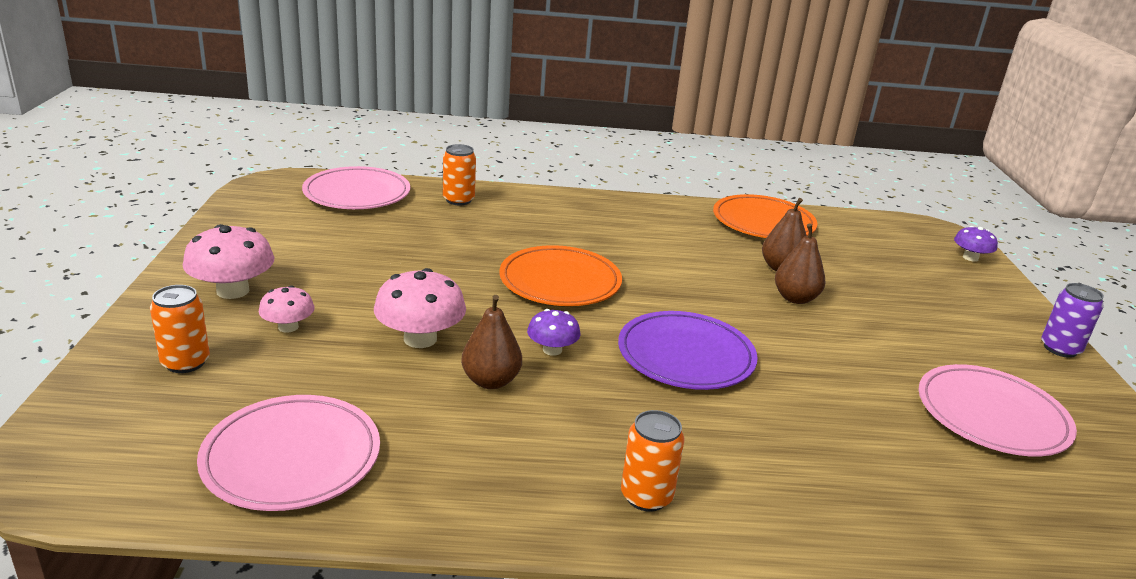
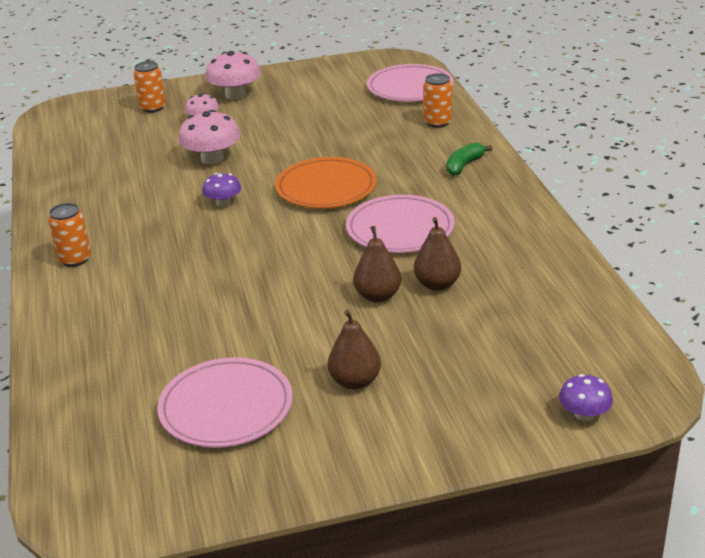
camera: 80 degrees right, 5 degrees up
(292, 457) = (80, 156): pink plate -> pink plate (400, 229)
(491, 381) = (174, 190): brown pear -> brown pear (355, 381)
(563, 210) = (464, 165): none -> green banana
(686, 355) = (244, 253): purple plate -> none
(763, 222) = (544, 266): orange plate -> none
(1060, 349) = (382, 467): purple can -> none

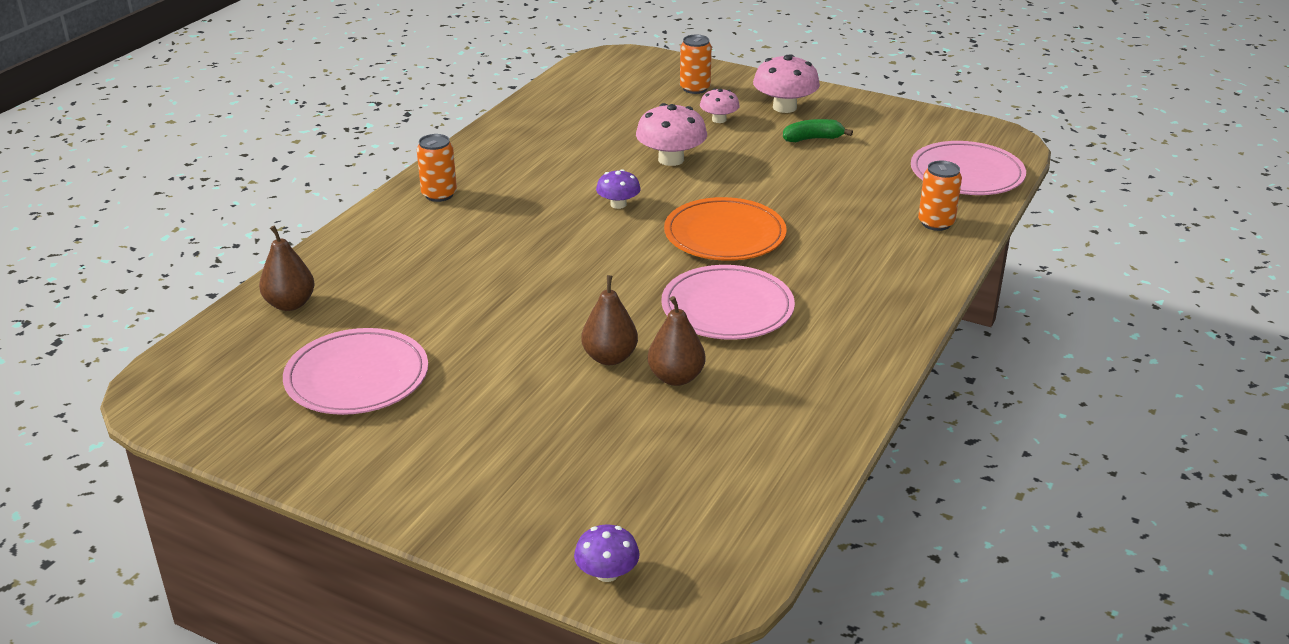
camera: 40 degrees right, 0 degrees up
(355, 381) = (475, 418): brown pear -> brown pear (290, 304)
(464, 165) = (890, 279): green banana -> green banana (813, 139)

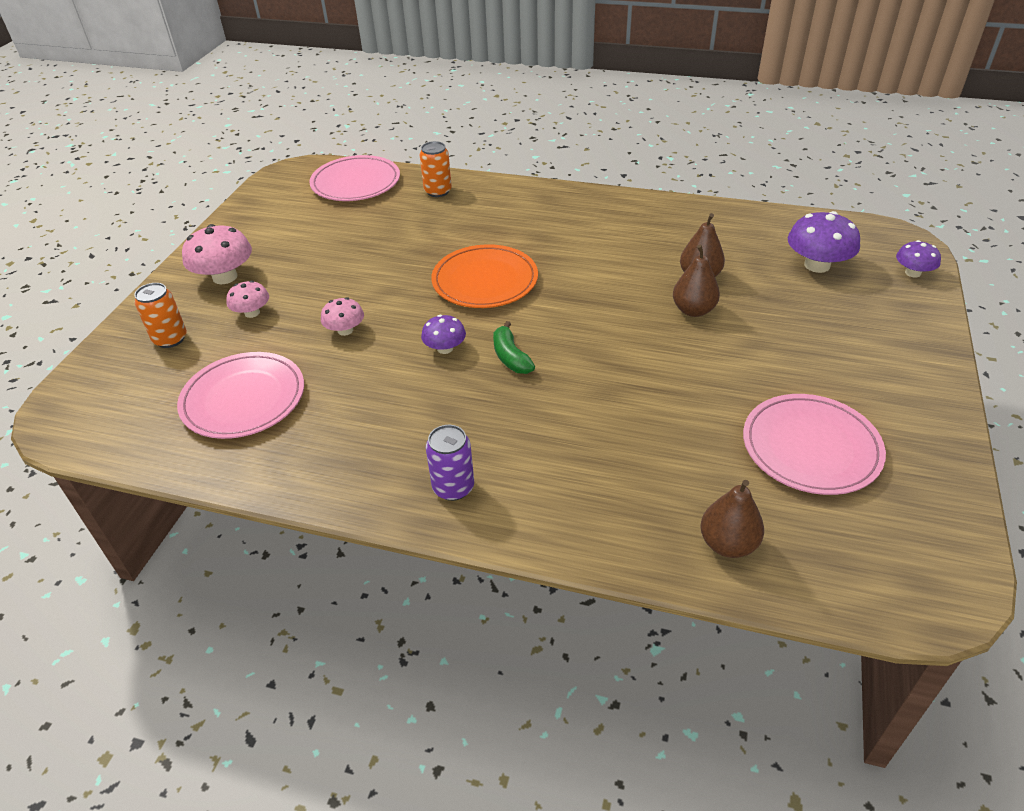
camera: 100 degrees left, 10 degrees up
(439, 194) = (453, 487): orange can -> purple can
(662, 484) = (817, 265): none -> purple mushroom
(671, 159) = (345, 330): pink mushroom -> pink mushroom, size x0.59
(727, 308) = (597, 266): pink plate -> pink plate (243, 399)
(813, 139) = (295, 255): green banana -> green banana (511, 357)

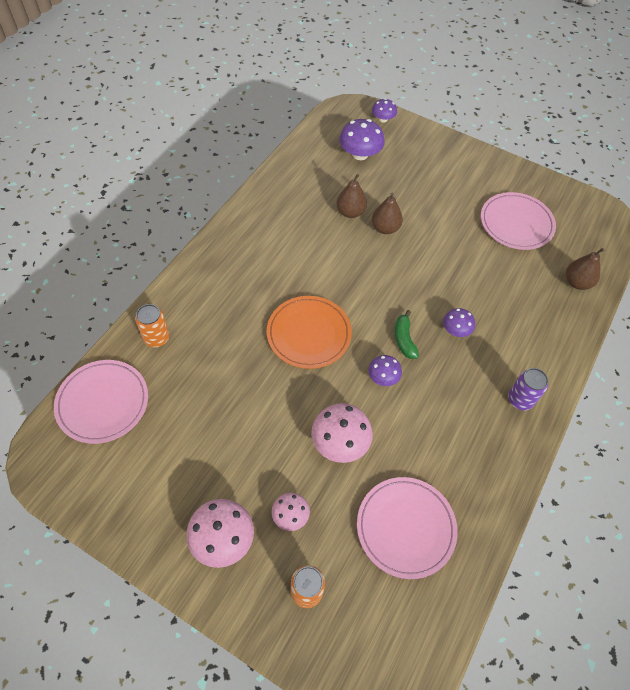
camera: 80 degrees left, 15 degrees up
(345, 330) = (340, 442): pink mushroom -> pink mushroom, size x1.69
(511, 357) = (404, 339): green banana -> green banana turned 90 degrees clockwise
(549, 404) = (456, 330): none -> purple mushroom

